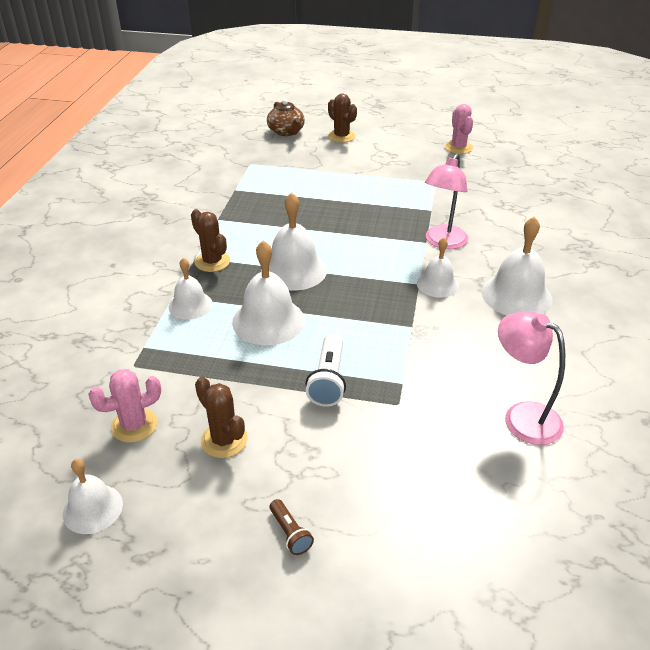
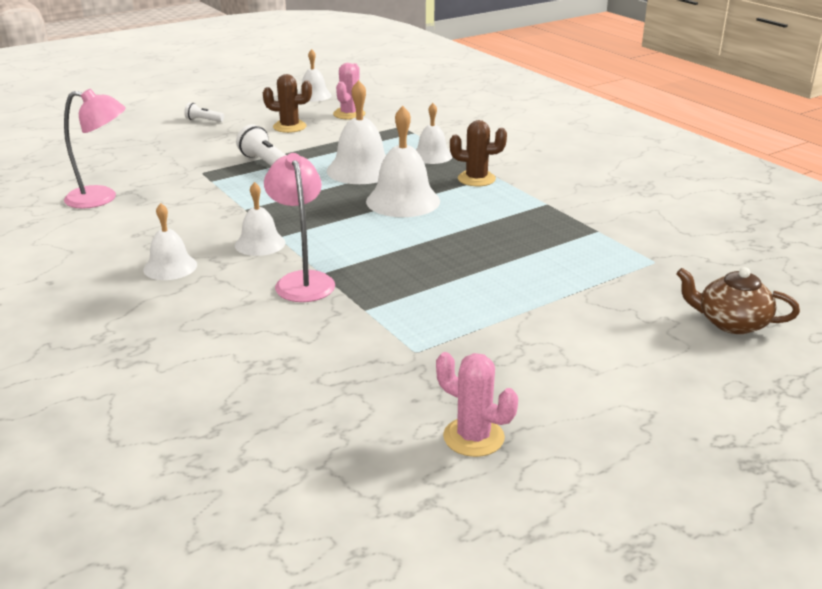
camera: 135 degrees right, 10 degrees down
(290, 533) = (203, 120): brown flashlight -> white flashlight
(341, 136) = (658, 357): brown cactus -> none
(516, 295) = (170, 267): white bell -> white bell, size x0.62

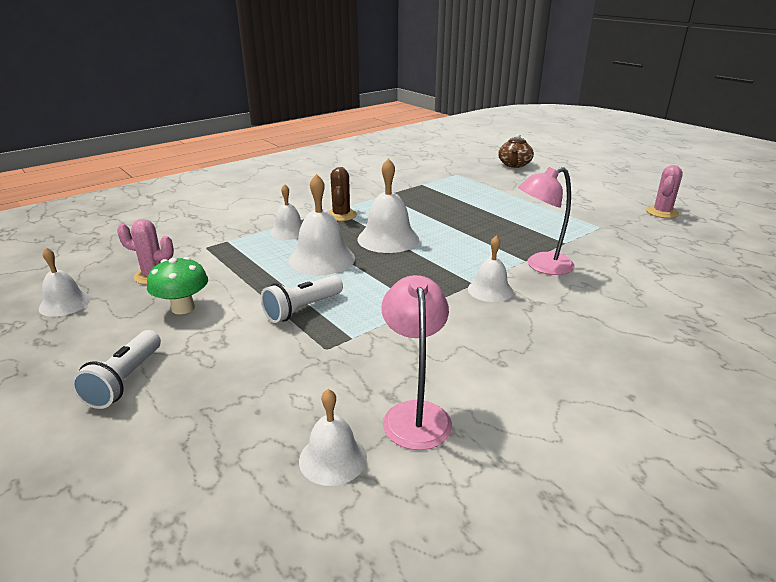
camera: 95 degrees left, 0 degrees up
(170, 267) = (556, 328): white bell -> white bell (333, 458)
(203, 120) = (125, 381): white flashlight -> white flashlight, size x1.73
(289, 127) = (183, 308): brown cactus -> green mushroom

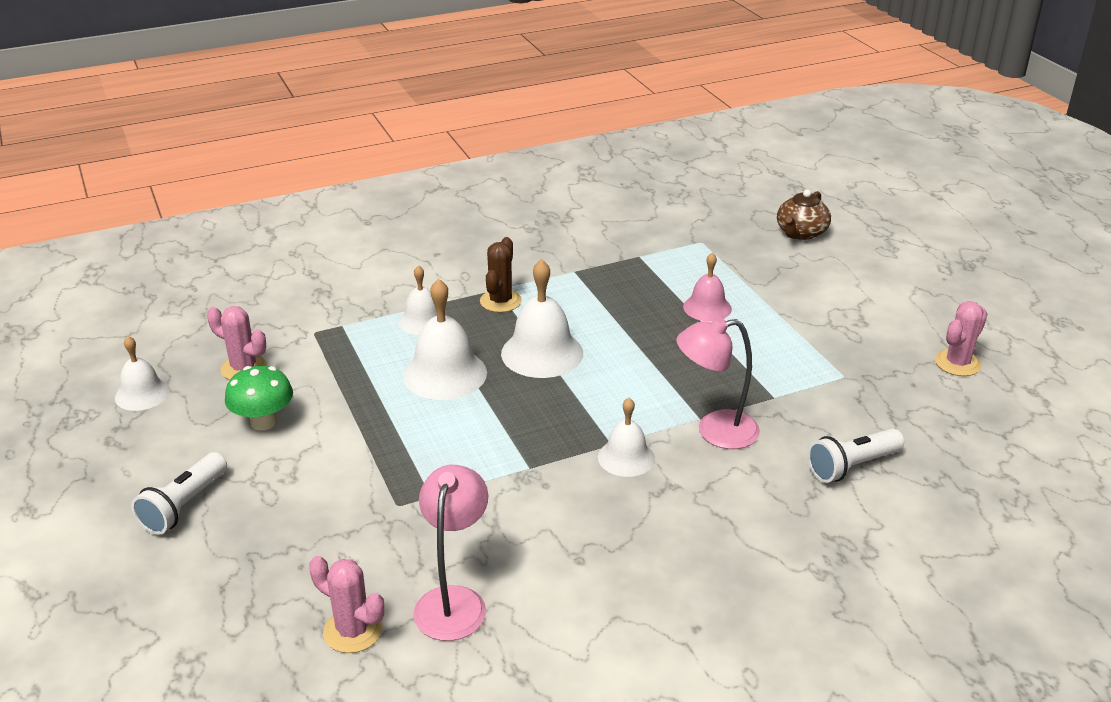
camera: 15 degrees right, 5 degrees up
(302, 309) = (392, 446): white flashlight -> white flashlight (852, 466)
(333, 458) = (353, 631): white bell -> pink cactus
(484, 203) = (707, 307): none -> pink bell

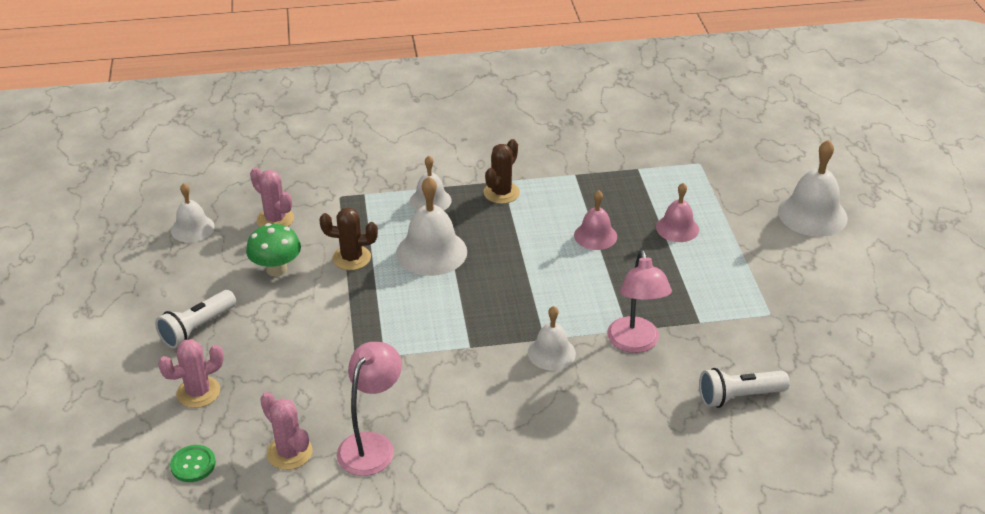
camera: 15 degrees right, 5 degrees up
(230, 671) = (193, 464): none -> green button
(352, 395) = (351, 258): none -> brown cactus
(542, 353) = (518, 247): white bell -> white bell (812, 214)
(623, 328) = (595, 236): none -> pink bell
(715, 431) = (635, 343): pink lamp -> pink lamp turned 105 degrees counterclockwise
(801, 233) = (795, 168): brown teapot -> none
(957, 363) = (880, 320): pink cactus -> pink cactus (198, 392)

